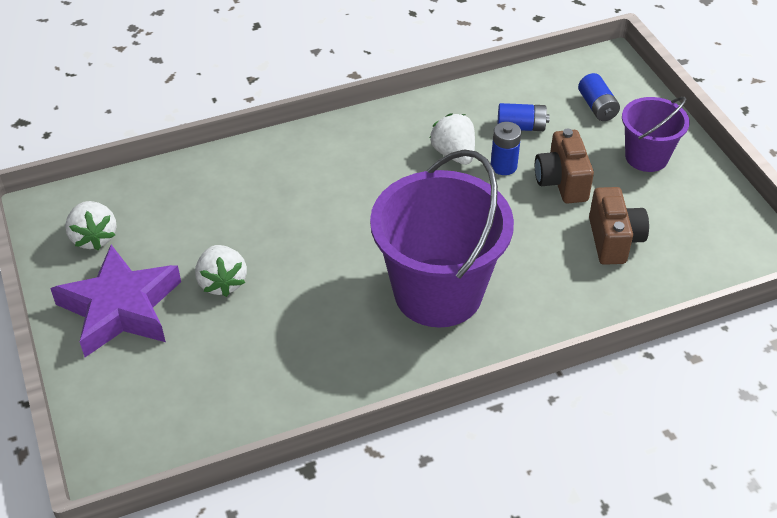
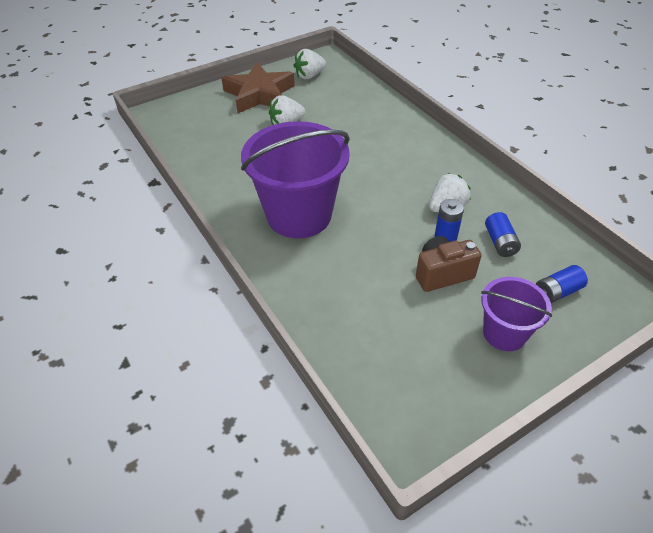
camera: 80 degrees right, 0 degrees up
(120, 308) = (259, 94): purple star -> brown star
(613, 240) = (383, 313): brown camera -> none

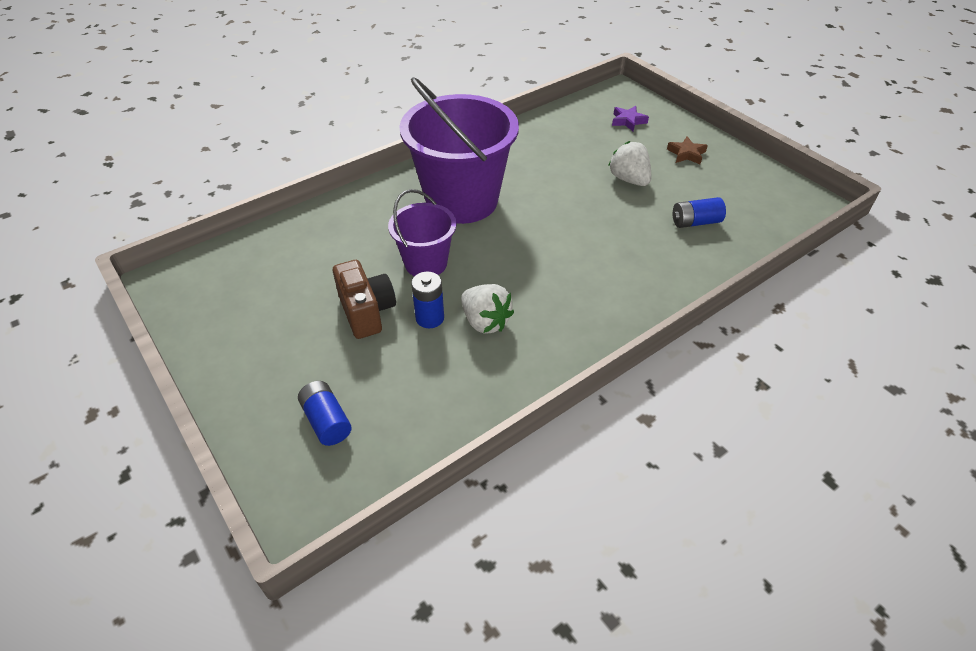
camera: 85 degrees right, 0 degrees up
(204, 115) = (628, 121): none -> purple star
(259, 94) = (686, 154): brown star -> brown star, size x0.42
(309, 76) = (751, 190): white strawberry -> none
(500, 242) = (418, 371): blue battery -> blue battery (695, 222)
(504, 333) = (272, 360): purple bucket -> purple bucket (426, 263)

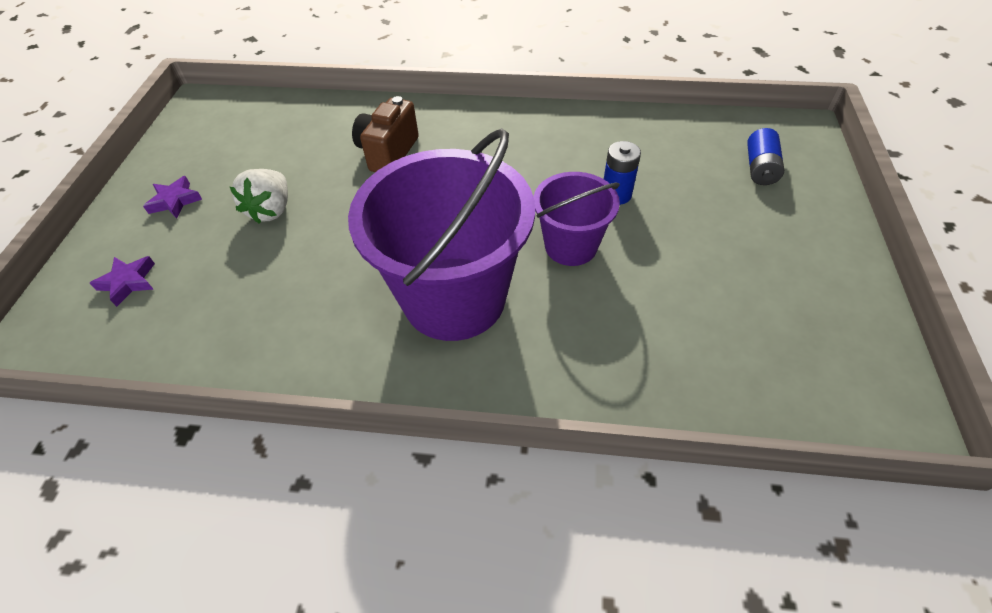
camera: 135 degrees left, 5 degrees up
(367, 312) = (669, 231): brown camera -> brown camera (388, 153)
(485, 322) = (573, 167): white strawberry -> none
(686, 154) = (175, 201): brown star -> purple star
(695, 222) = (302, 141): blue battery -> none

